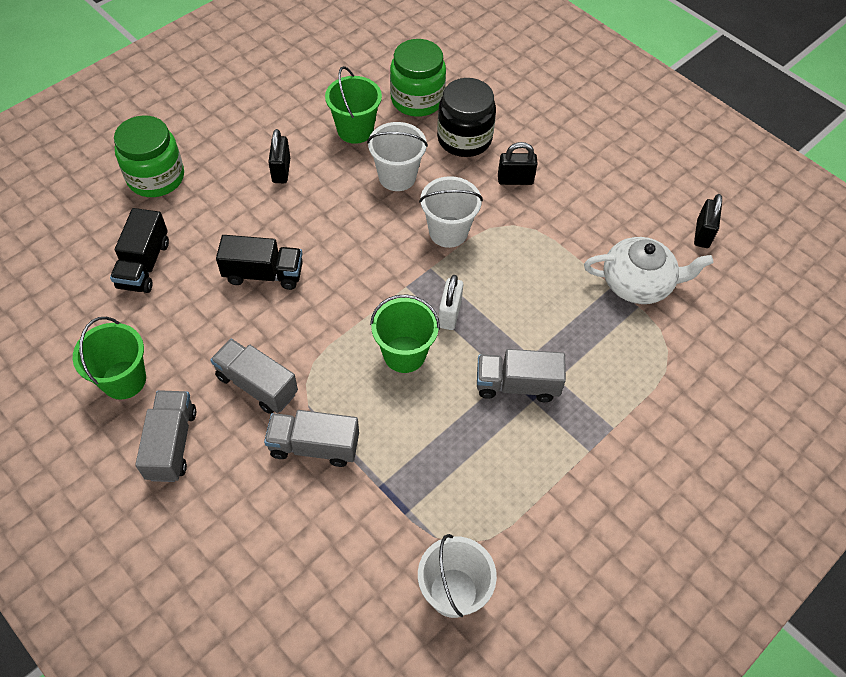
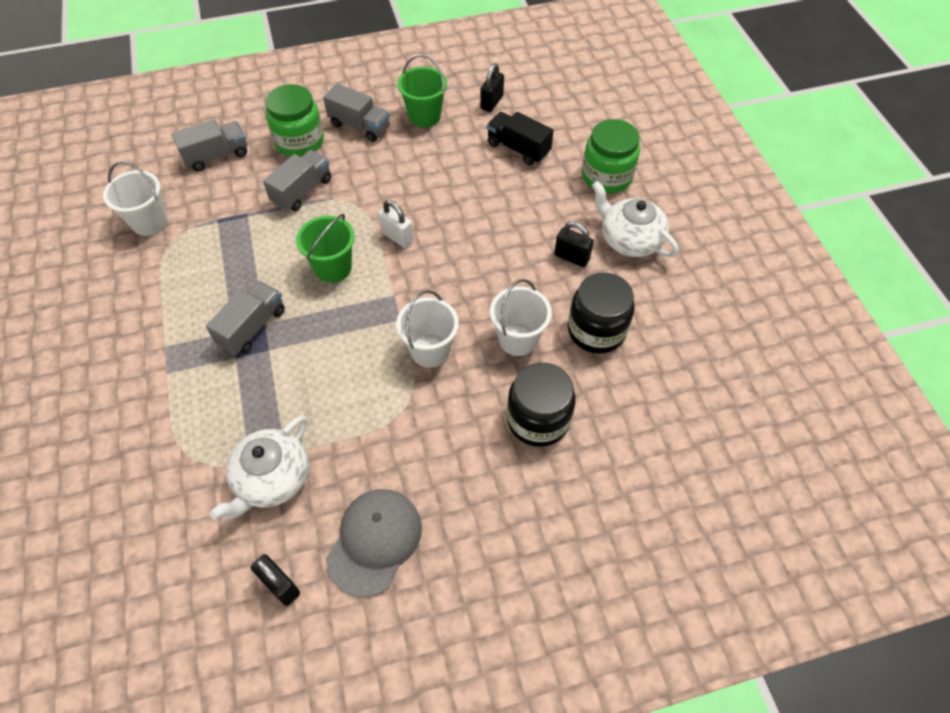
camera: 120 degrees right, 0 degrees up
(236, 137) = (629, 239): none -> white teapot
(257, 385) = (371, 177): grey truck -> grey truck (216, 156)
(263, 274) = (466, 211): black truck -> none
(355, 130) = (596, 330): green bucket -> black jar
(417, 99) = (616, 402): green jar -> green jar (299, 141)
(449, 314) = (347, 312): white padlock -> white padlock (397, 236)
(515, 180) = (458, 438): black padlock -> black padlock (491, 102)
(629, 194) = (374, 541): none -> grey cap

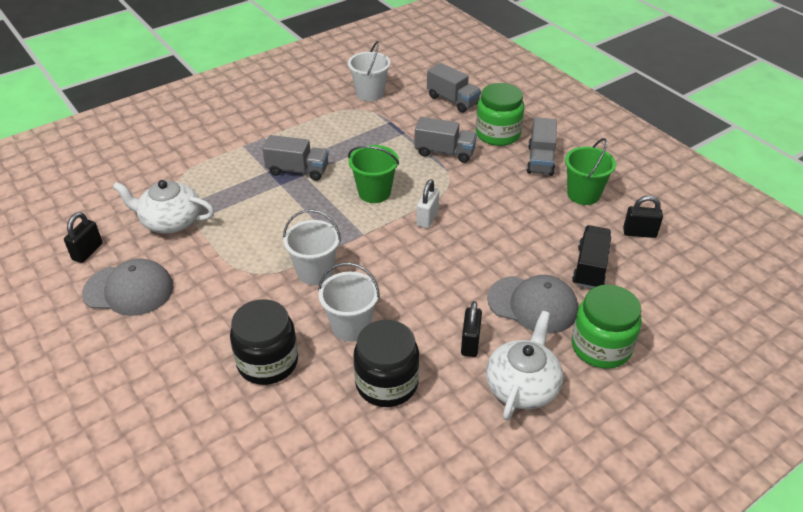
camera: 70 degrees right, 15 degrees down
(544, 200) = (533, 304): none -> grey cap

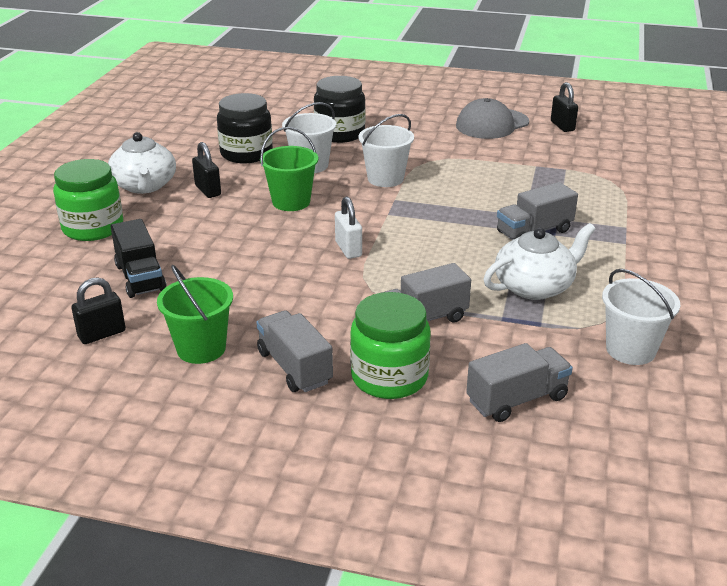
camera: 140 degrees right, 10 degrees down
(170, 221) = (551, 159): white teapot -> white teapot (535, 286)
(374, 192) = (431, 247): green bucket -> green bucket (291, 202)
(452, 100) = (517, 399): grey truck -> grey truck turned 150 degrees clockwise
(533, 304) = (176, 230): grey cap -> none

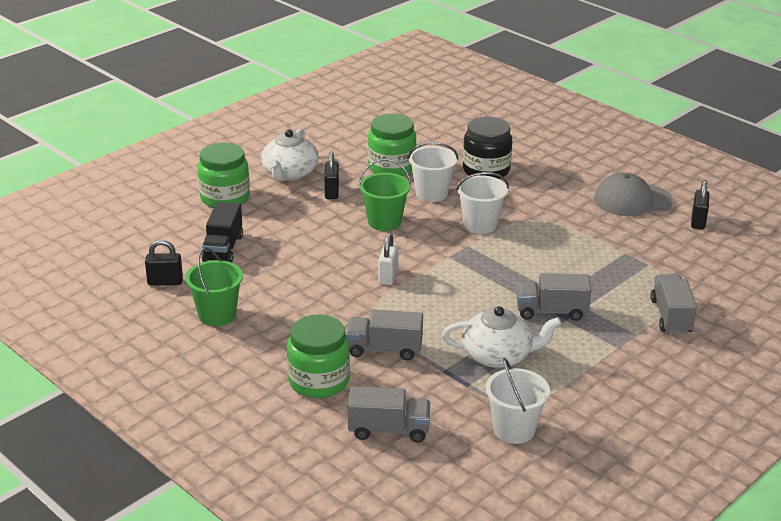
camera: 30 degrees right, 0 degrees up
(246, 153) = (391, 167): black jar -> green jar
(294, 367) = (264, 350): grey truck -> grey truck (671, 316)

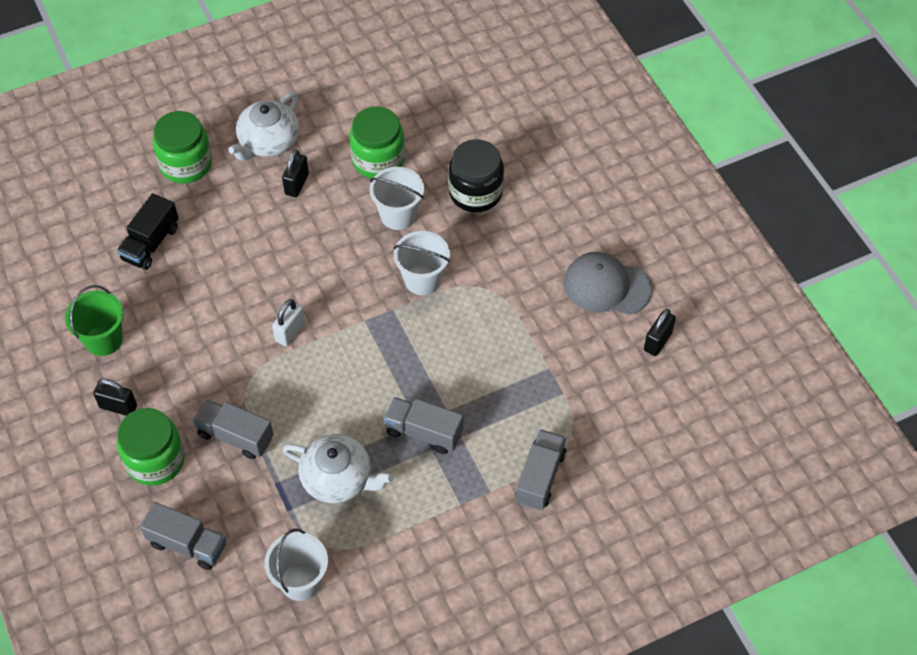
camera: 20 degrees right, 25 degrees up
(165, 282) = (76, 277): black padlock -> black padlock (118, 407)
(384, 222) = (327, 247): green bucket -> none

